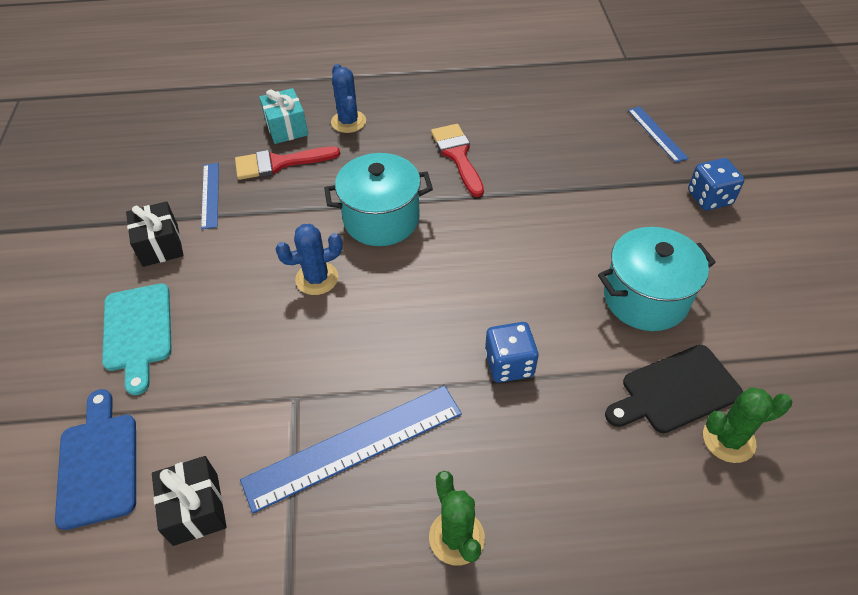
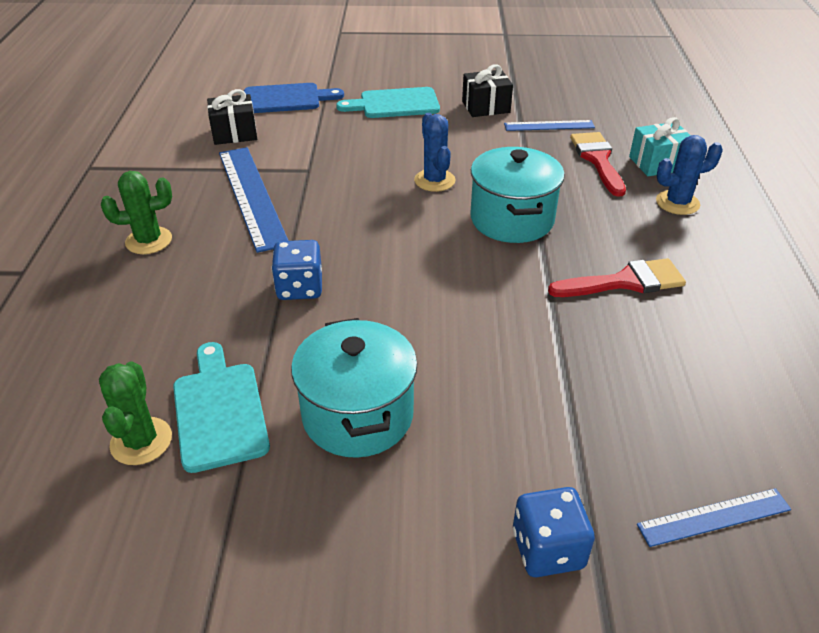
camera: 95 degrees right, 10 degrees down
(675, 390) = (219, 410): black cutting board -> turquoise cutting board

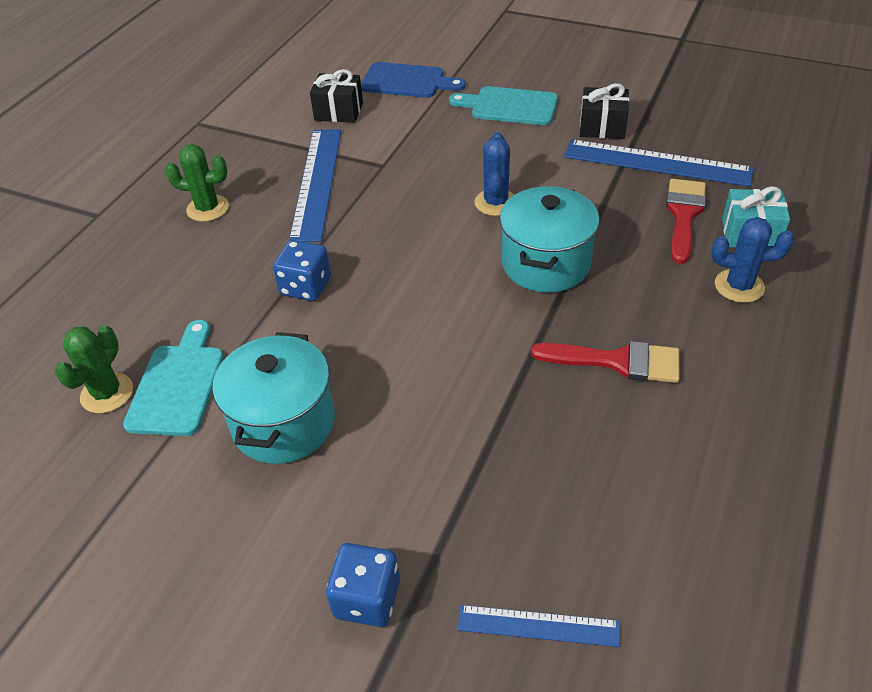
camera: 25 degrees right, 5 degrees up
(549, 126) = (657, 163): blue ruler -> blue ruler, size x1.83

